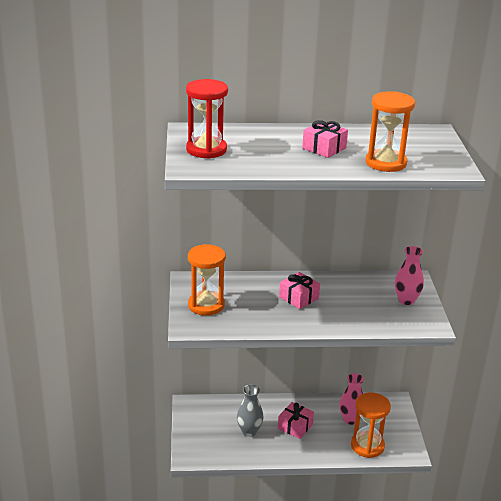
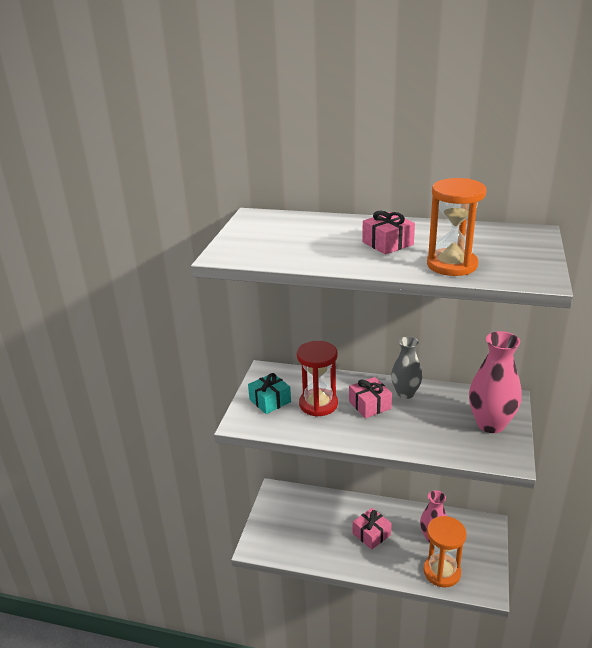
camera: 20 degrees right, 0 degrees up
(206, 150) = (257, 237): red hourglass -> red hourglass (318, 404)
(206, 305) = (270, 401): orange hourglass -> turquoise gift
(249, 431) = (323, 531): grey vase -> grey vase (405, 393)
(406, 300) = (490, 424): pink vase -> pink vase, size x1.51

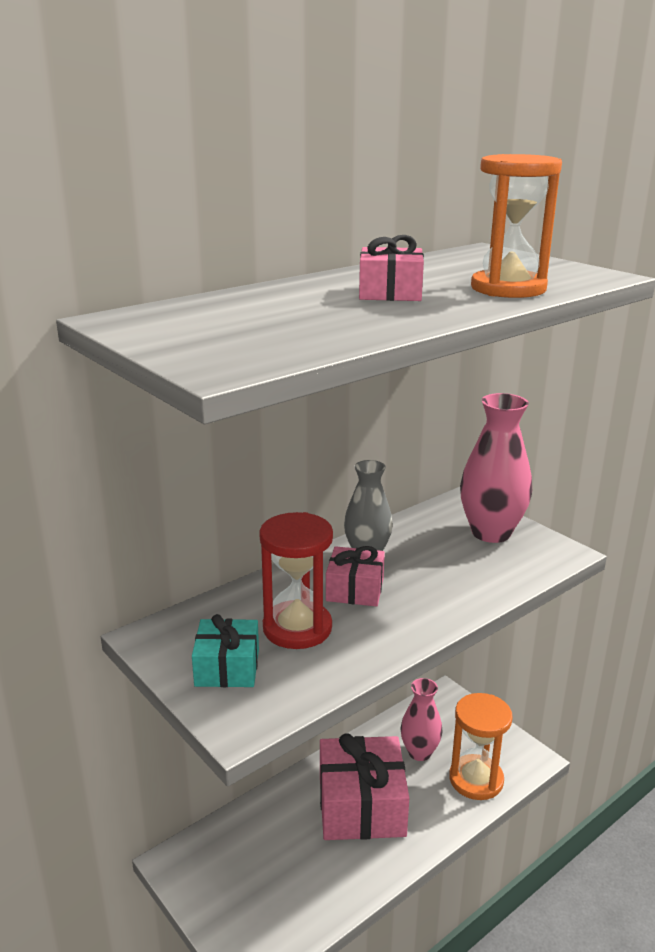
camera: 55 degrees left, 5 degrees down
(371, 534) = (361, 805): pink gift -> pink gift, size x1.83

